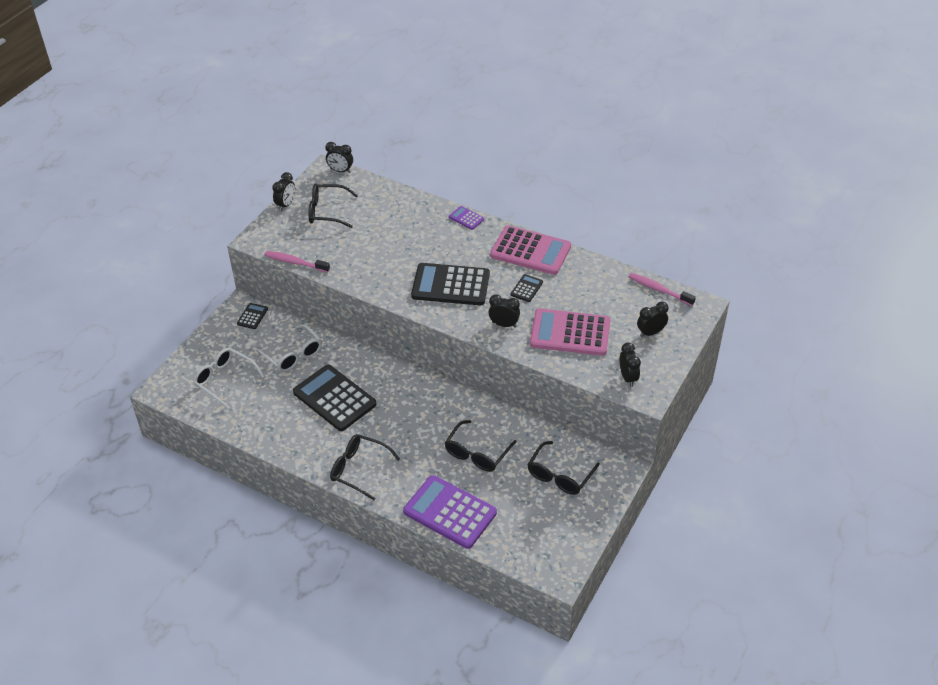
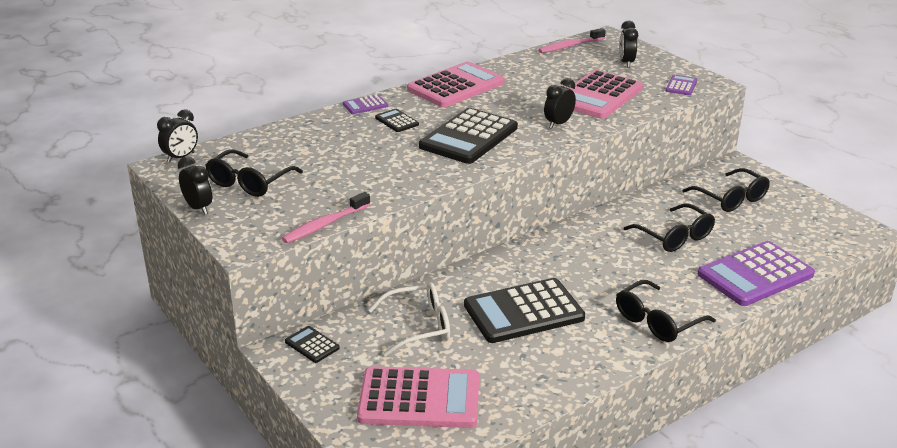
camera: 65 degrees left, 15 degrees down
(224, 380) = (419, 399): white glasses -> pink calculator
(526, 288) = (512, 101): black calculator -> black calculator (396, 121)
(628, 378) = (681, 86): black clock -> purple calculator

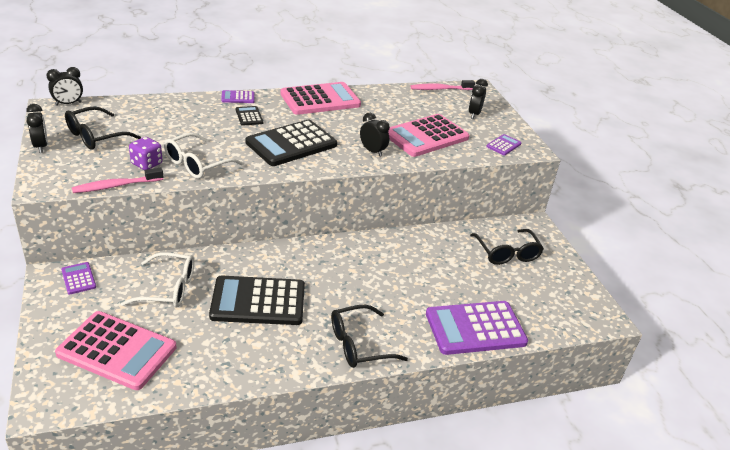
camera: 15 degrees right, 5 degrees up
(312, 345) = (78, 278): black calculator -> purple calculator
(335, 195) = (147, 164): none -> purple dice
(389, 182) = (196, 164): none -> white glasses
(558, 124) = (372, 151): black clock -> black clock turned 75 degrees clockwise
(675, 237) = (432, 273): black glasses -> none

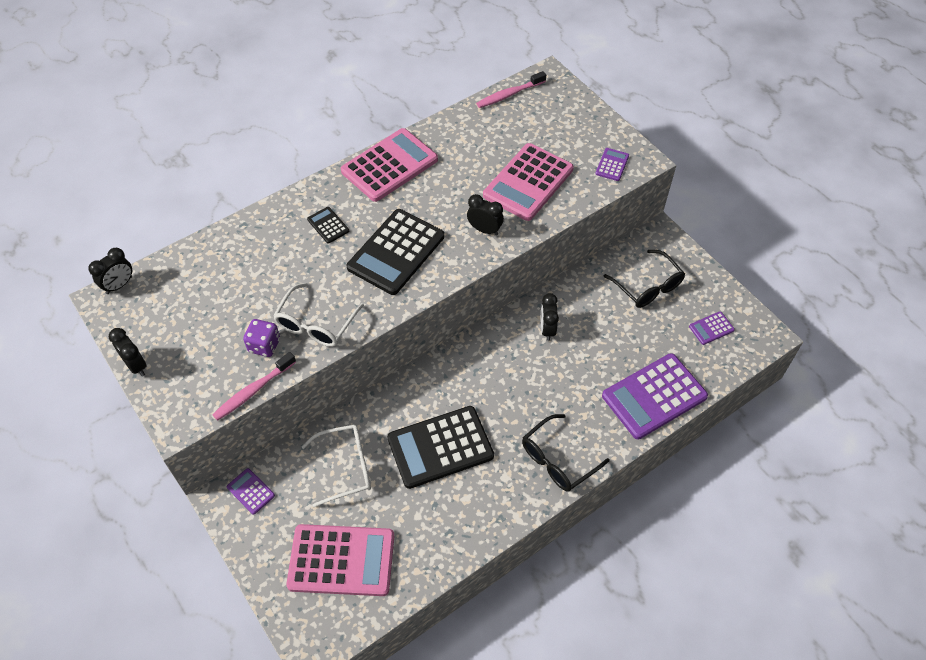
camera: 15 degrees left, 20 degrees up
(95, 136) = (184, 326): black glasses -> none
(238, 97) = (299, 198): purple calculator -> purple calculator (711, 328)
(474, 114) = (562, 124): black clock -> black clock (547, 329)

